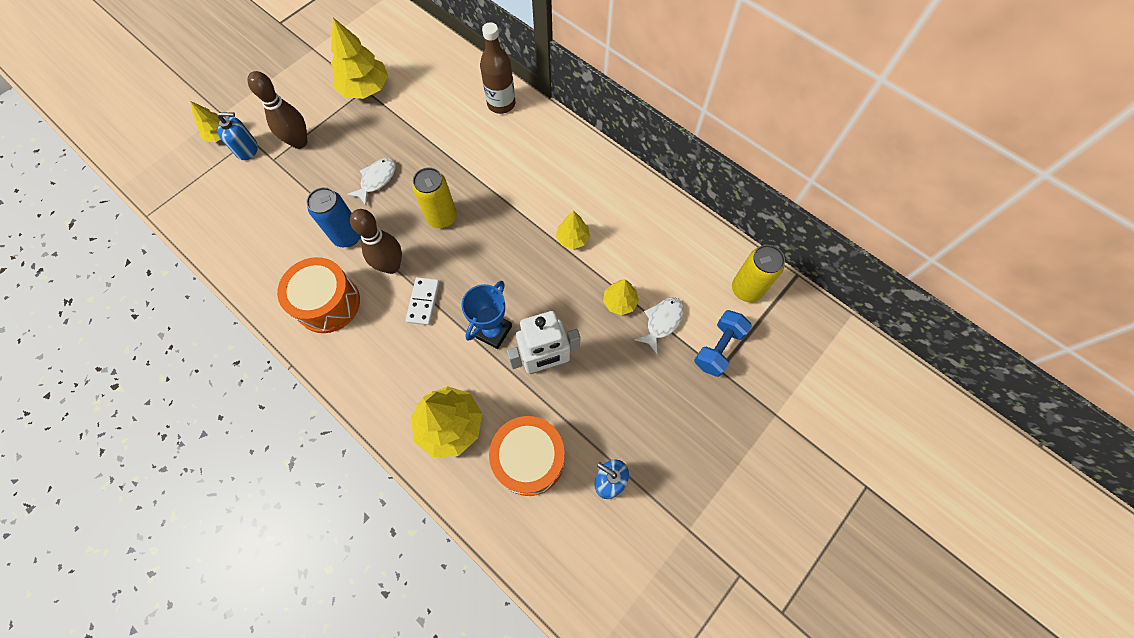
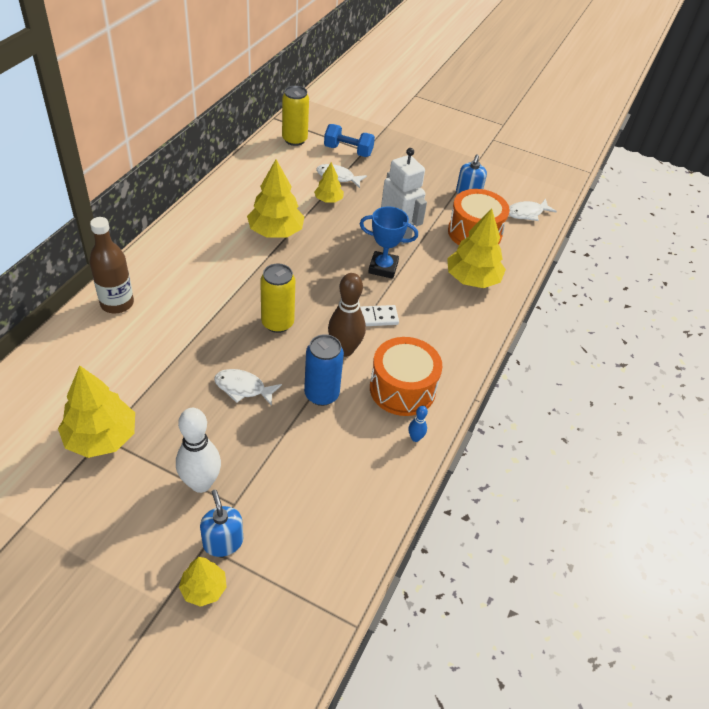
camera: 110 degrees left, 20 degrees down
(273, 298) = (415, 438): none -> blue bowling pin
(299, 142) = (201, 483): brown bowling pin -> white bowling pin
(555, 552) = (527, 213): none -> white fish
(573, 238) = (275, 232): yellow tree -> yellow tree, size x1.81

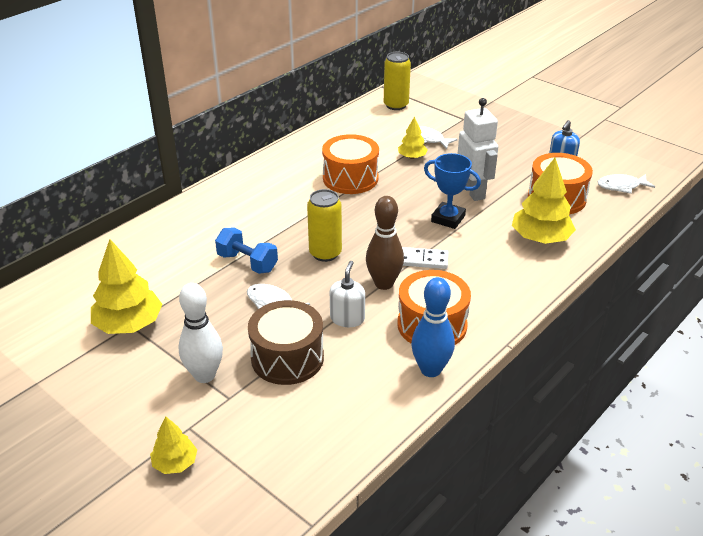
camera: 20 degrees right, 10 degrees down
(117, 303) = (182, 221): brown bottle -> none
(223, 542) = (207, 427): blue soap dispenser -> none
(275, 232) = (350, 178): yellow tree -> orange drum
(277, 449) = (287, 358): none -> brown drum
(321, 394) = (347, 318): blue can -> white soap dispenser
(348, 151) = (446, 118): blue dumbbell -> blue dumbbell (247, 263)
(415, 438) = (430, 369): blue bowling pin -> blue bowling pin, size x2.17

